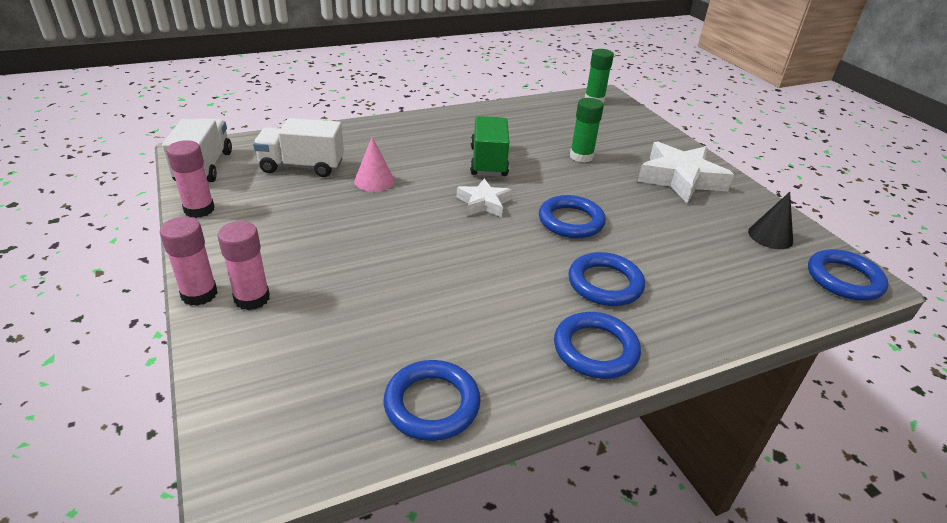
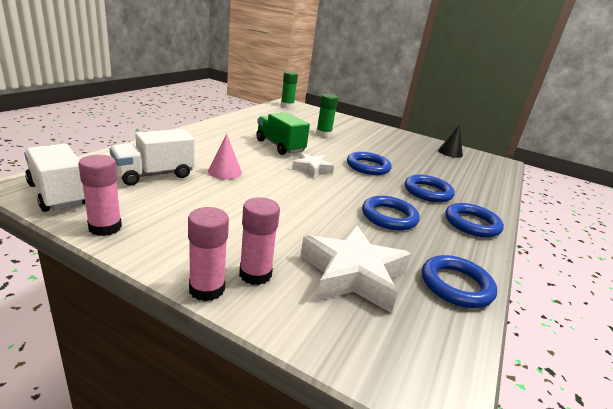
camera: 40 degrees left, 10 degrees down
(680, 179) = (382, 136): white star -> white star (352, 274)
(844, 279) = (496, 163): blue ring -> blue ring (389, 217)

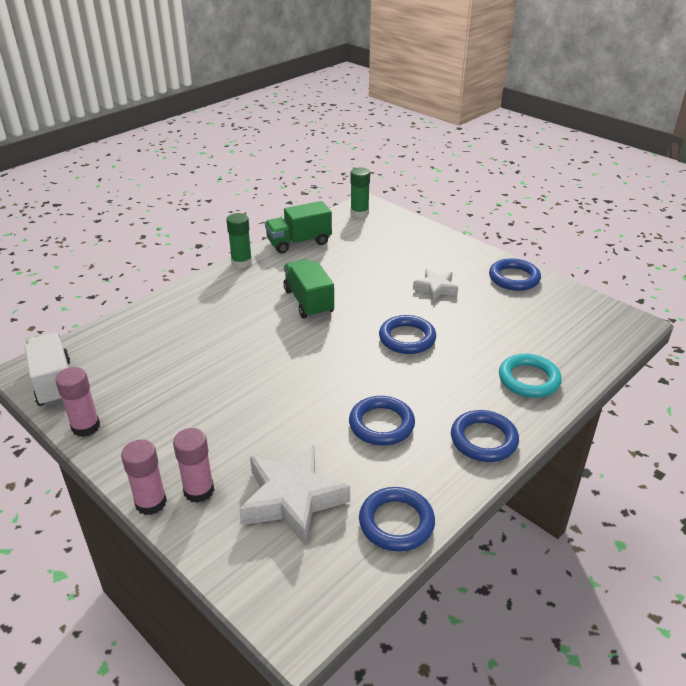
camera: 20 degrees right, 10 degrees up
(154, 175) = (148, 355): white truck -> none
(225, 172) = (223, 349): pink cone -> none
(252, 117) = (299, 242): none -> green truck
(312, 169) = (329, 343): white star -> white star (435, 288)
(323, 134) = (381, 274): green glue stick -> green glue stick (241, 262)
(427, 192) = (461, 384): blue ring -> blue ring (514, 278)
(450, 152) = (555, 306): black cone -> none
(469, 189) = (528, 379): none -> turquoise ring

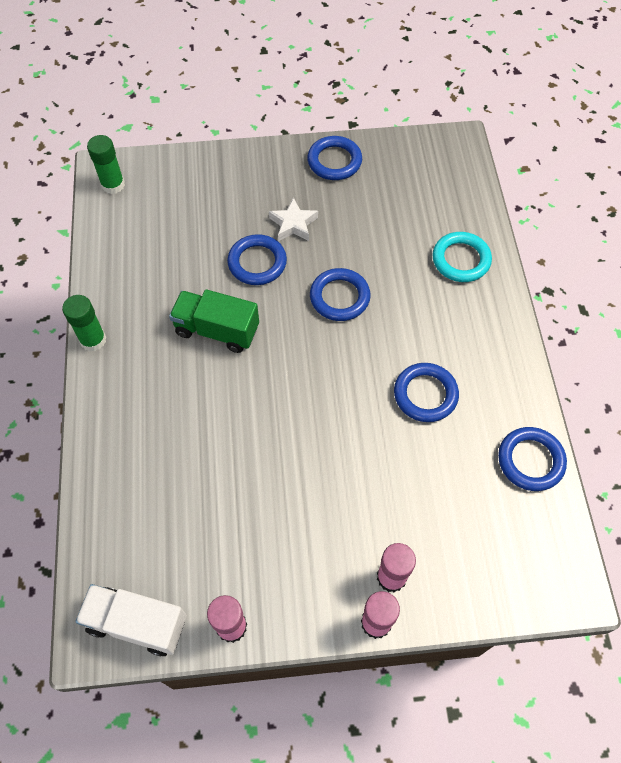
camera: 50 degrees left, 25 degrees up
(292, 499) = (455, 514): white star -> none
(299, 242) = (110, 269): green truck -> none
(483, 439) = (497, 341): blue ring -> blue ring (257, 263)

